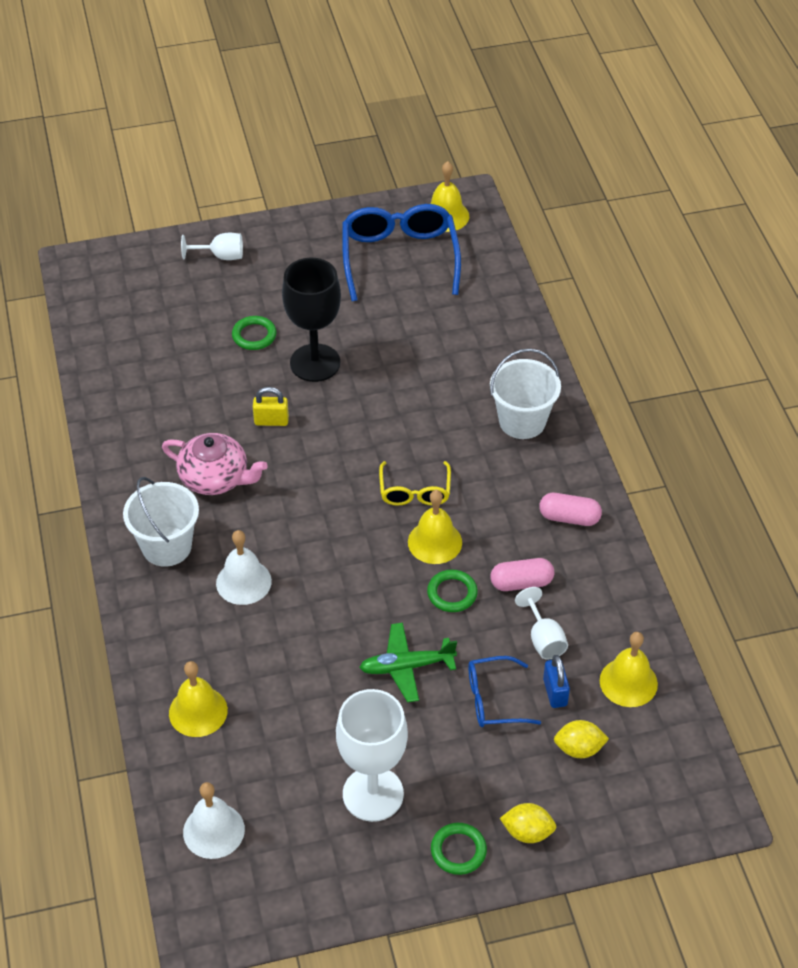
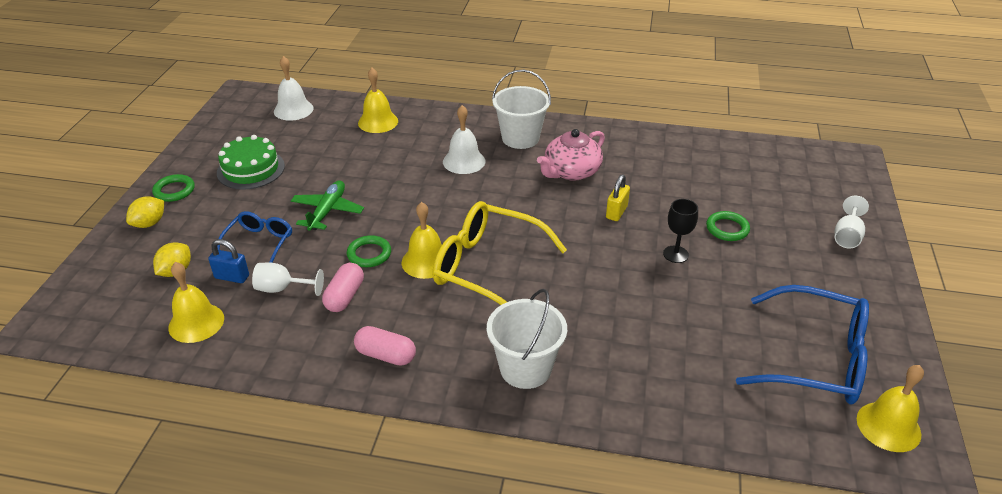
camera: 115 degrees right, 10 degrees down
(315, 363) = (675, 254): black goblet -> black goblet, size x0.51
(373, 794) = (251, 169): white goblet -> green cake
(415, 492) = (487, 267): yellow glasses -> yellow glasses, size x1.81
(569, 518) = (386, 355): pink capsule -> pink capsule turned 75 degrees clockwise

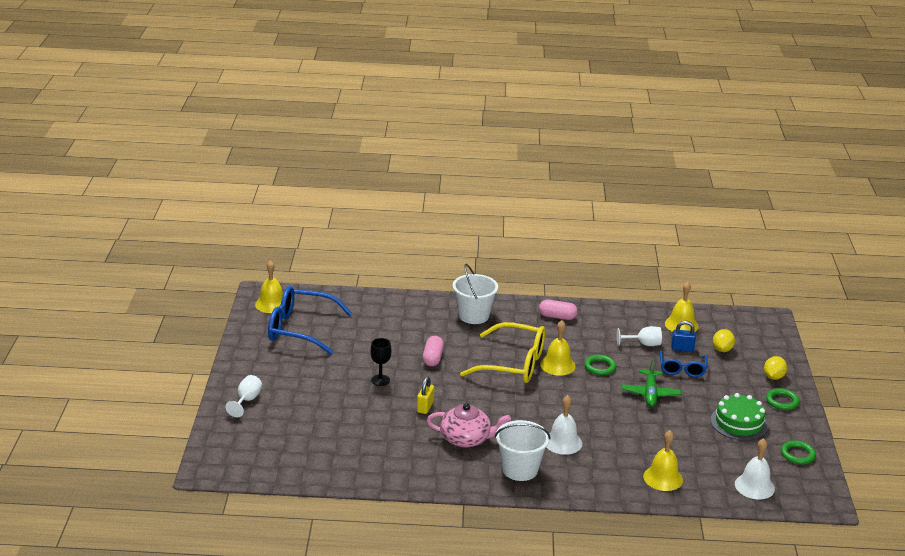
camera: 170 degrees right, 10 degrees down
(345, 296) = (600, 342): pink capsule -> pink capsule (432, 358)
(571, 172) = (466, 439): pink teapot -> pink teapot turned 60 degrees clockwise
(727, 229) = (339, 400): green ring -> green ring (797, 455)

